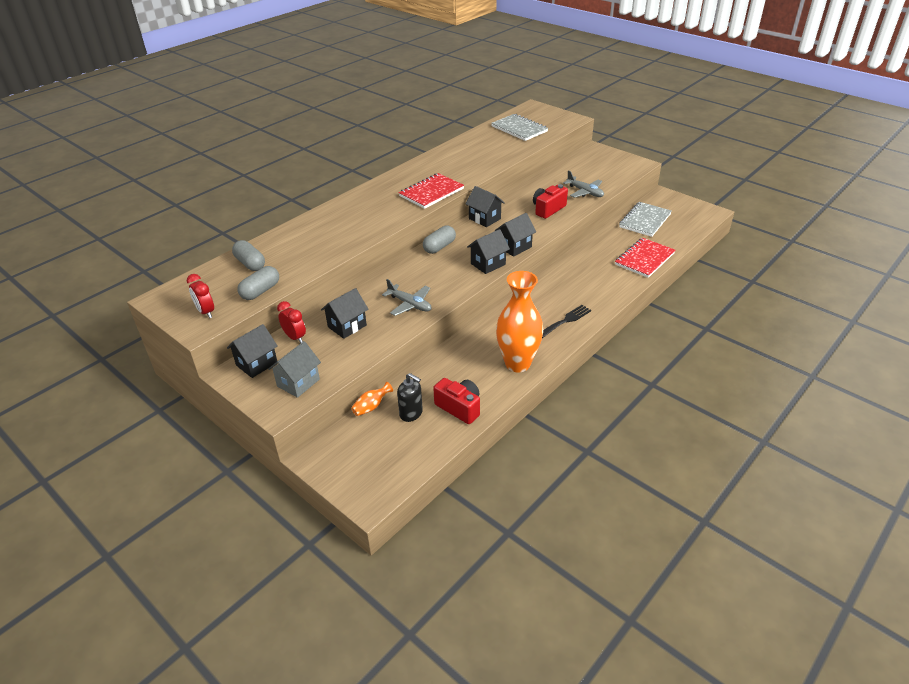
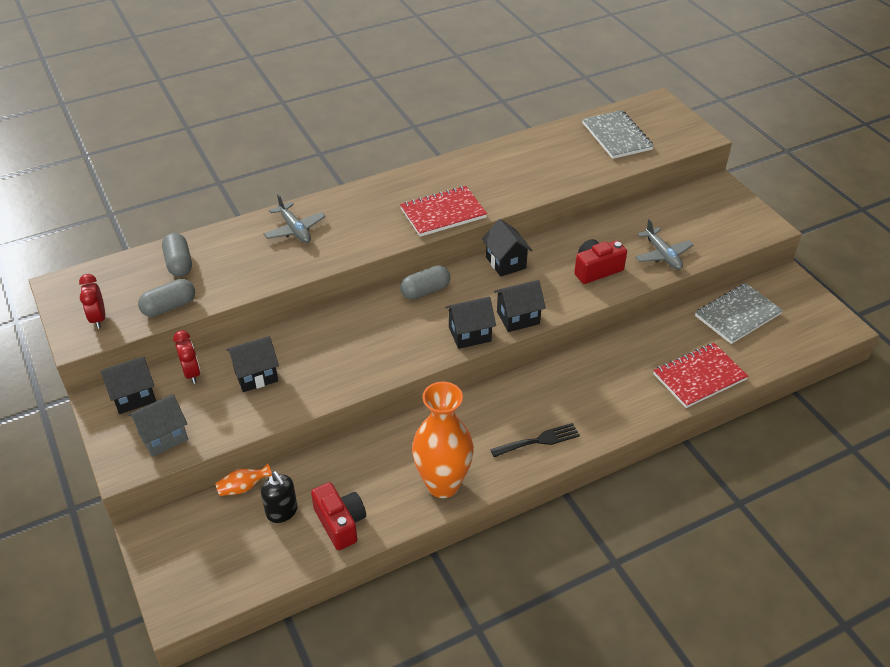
camera: 20 degrees right, 5 degrees up
(410, 304) = (343, 366): grey plane -> grey plane (295, 229)

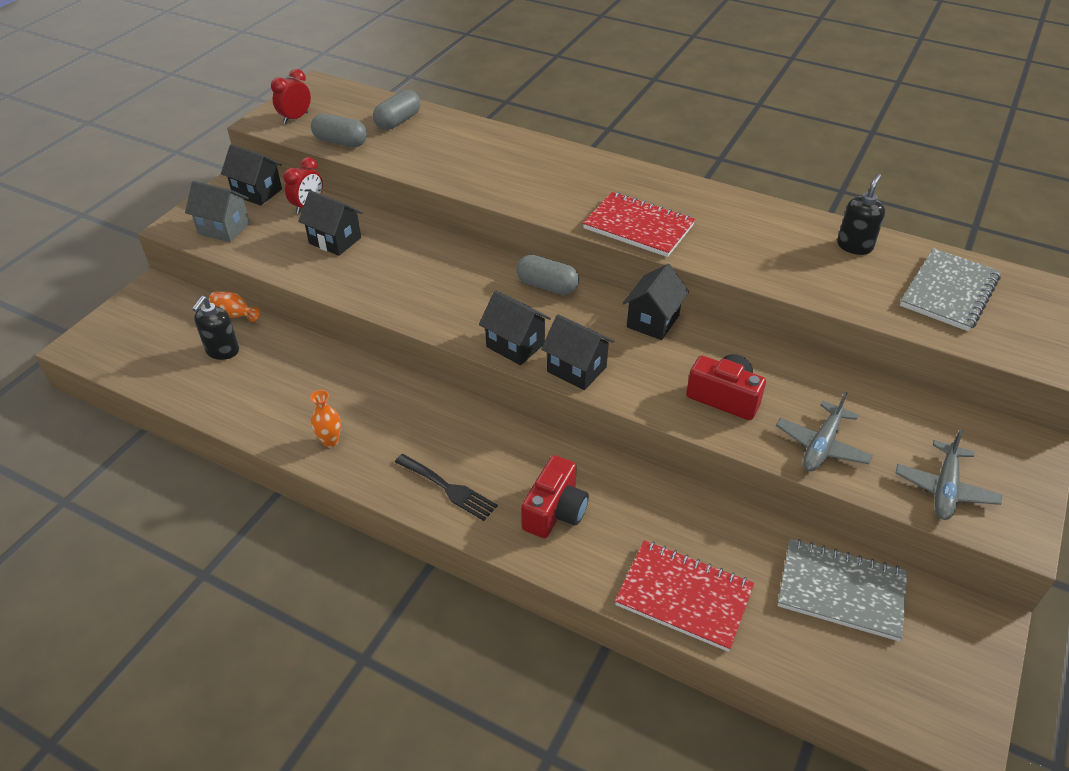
camera: 55 degrees right, 0 degrees up
(295, 229) = (508, 155): grey plane -> grey plane (944, 489)
(340, 523) = (233, 394): red camera -> red camera (555, 511)
(442, 484) = (330, 441): orange vase -> orange vase, size x0.41
(548, 144) = (854, 246): none -> black soap dispenser

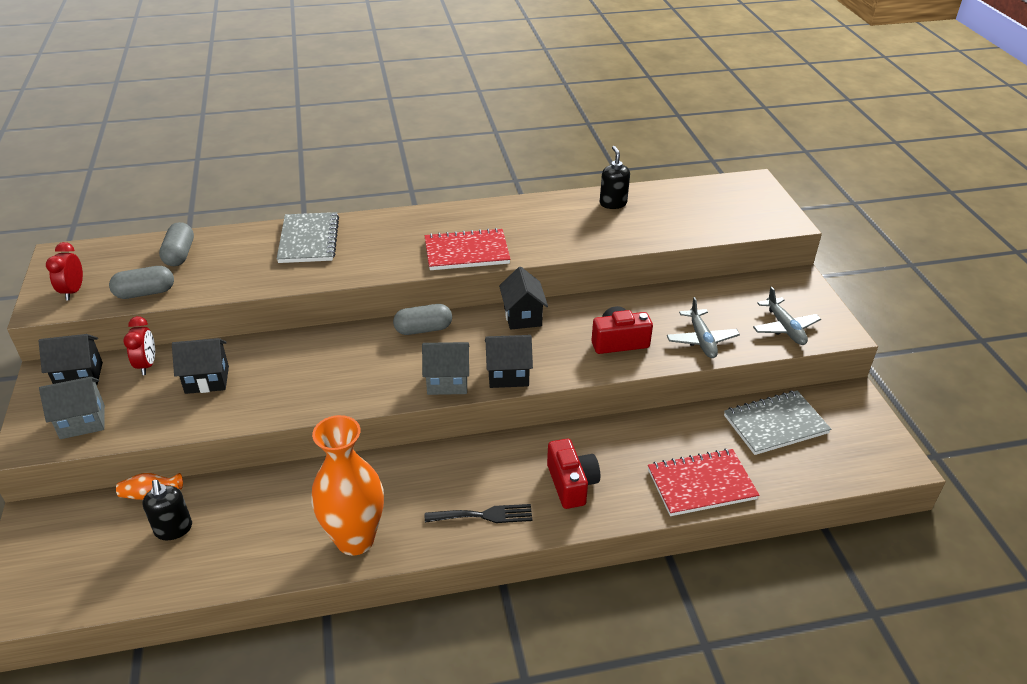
camera: 40 degrees left, 5 degrees down
(330, 441) = (355, 539): orange vase -> orange vase, size x2.46
(515, 345) = (447, 382): black house -> grey house
(949, 292) = (691, 208): grey notebook -> grey notebook (309, 240)

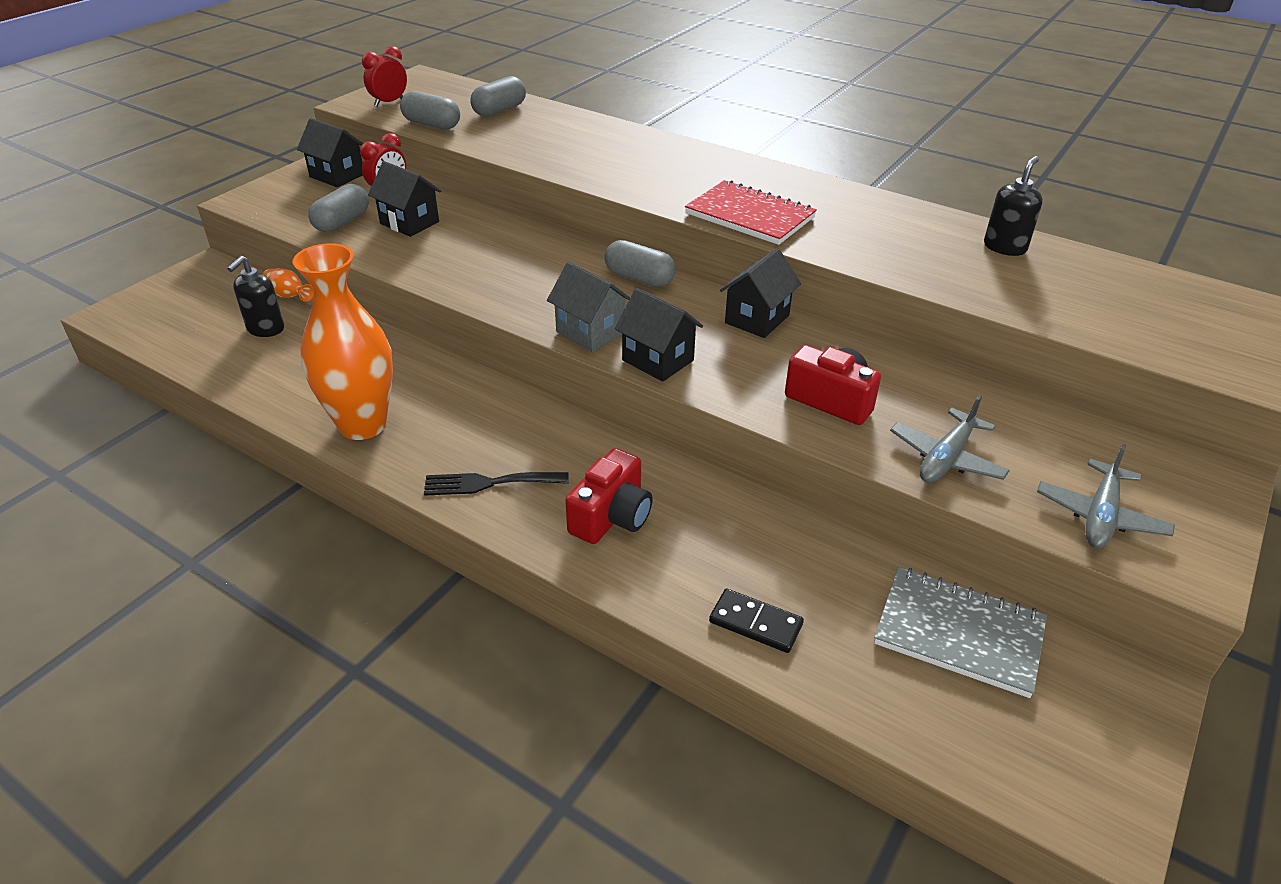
camera: 45 degrees right, 0 degrees up
(82, 422) = (291, 205): grey house -> none
(151, 410) = (342, 222): none -> grey capsule
(309, 240) = (617, 143): grey notebook -> none
(484, 515) = (489, 483): black fork -> black fork turned 135 degrees clockwise
(701, 484) = (755, 623): red notebook -> black domino

